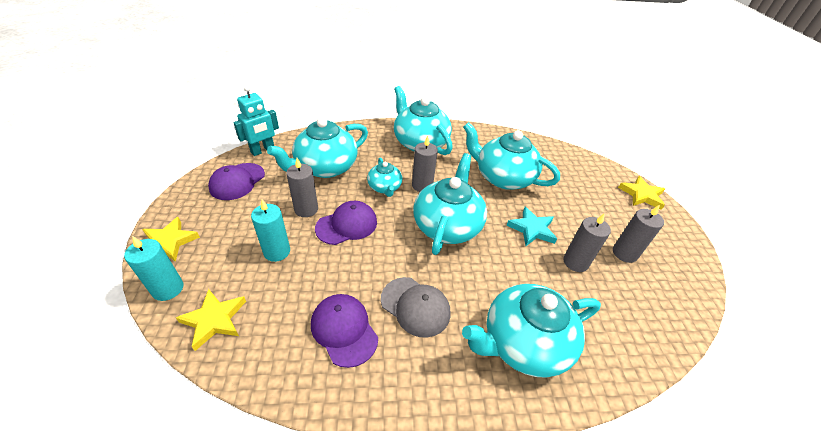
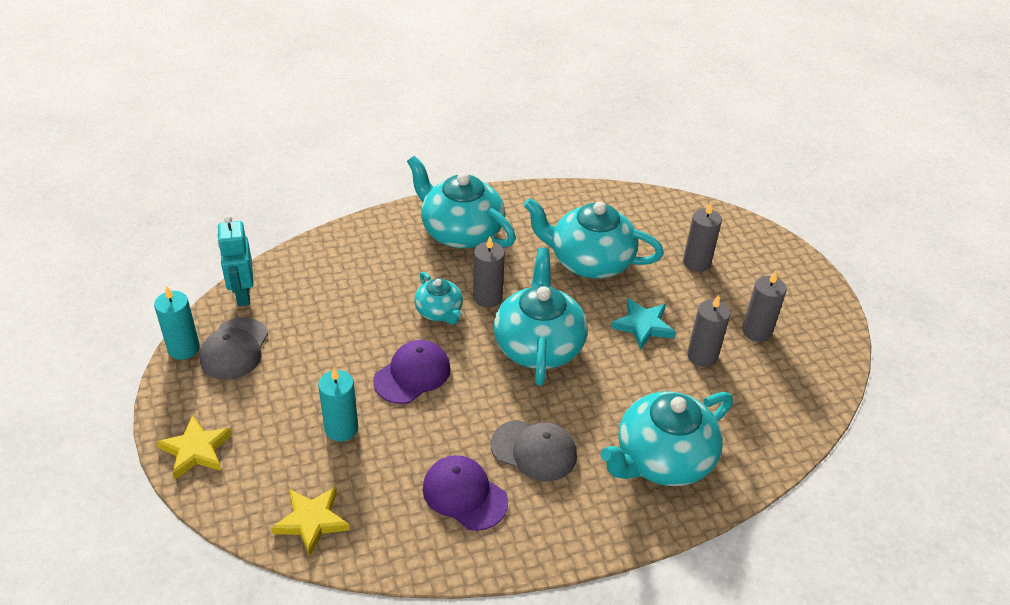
camera: 15 degrees left, 0 degrees up
(168, 289) = (234, 503): turquoise candle -> turquoise candle (183, 348)
(237, 181) = (234, 349): purple cap -> grey cap
(263, 150) = (242, 294): turquoise robot -> turquoise robot turned 135 degrees clockwise
(306, 209) = (350, 366): grey candle -> grey candle (696, 262)
(325, 167) = (345, 301): turquoise teapot -> none
(641, 195) = (769, 247): yellow star -> none

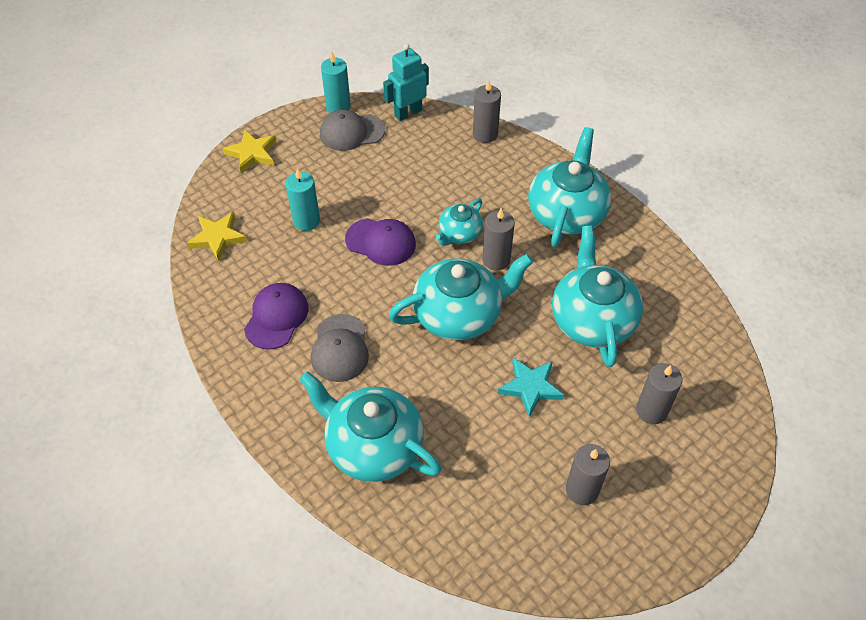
camera: 70 degrees right, 10 degrees up
(702, 356) = (518, 447): grey candle -> grey candle (485, 134)

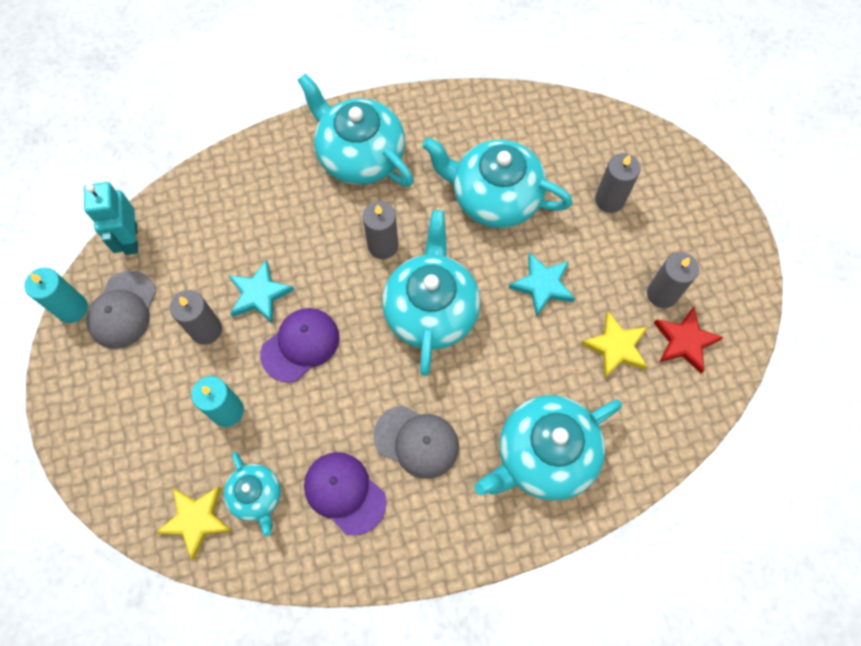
camera: 65 degrees left, 15 degrees up
(252, 153) = (86, 434): yellow star -> yellow star (616, 347)
(408, 201) = (259, 294): none -> turquoise star
(459, 234) = (332, 264): turquoise teapot -> turquoise teapot (257, 496)
(485, 134) = (211, 178): grey candle -> grey candle (206, 330)
(544, 527) = (684, 341): none -> red star

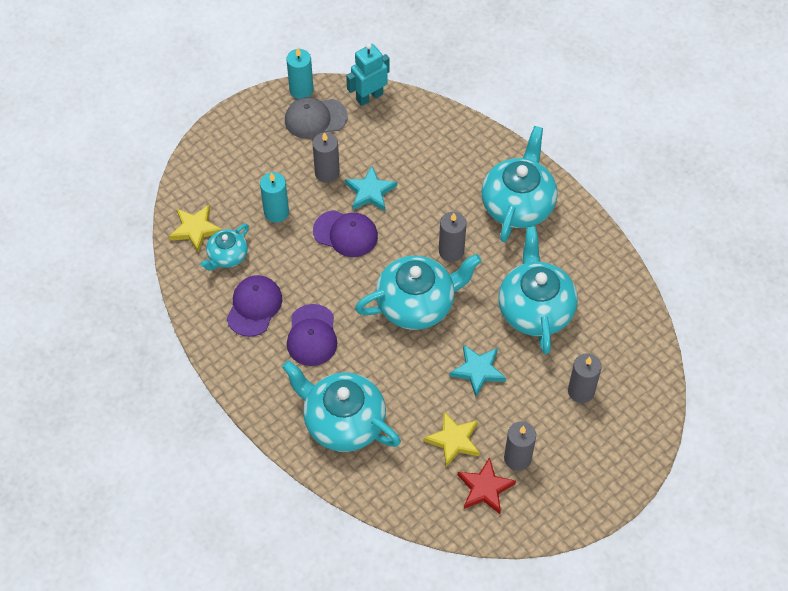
camera: 65 degrees right, 10 degrees down
(416, 441) = (312, 335): grey cap -> purple cap

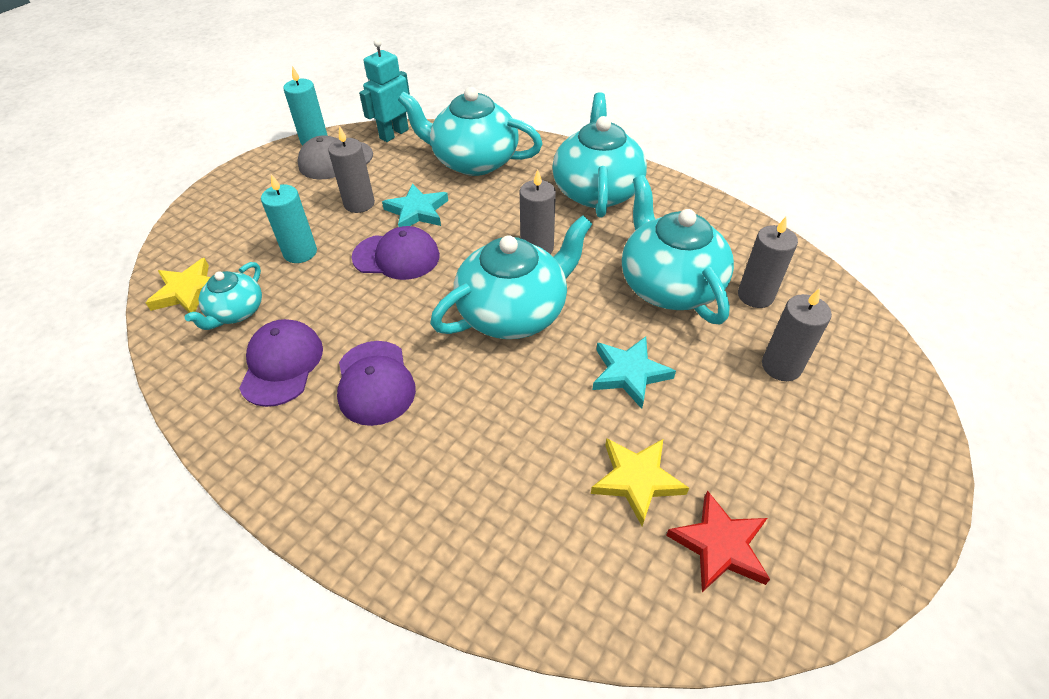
camera: 15 degrees left, 10 degrees down
(342, 421) = (451, 496): turquoise teapot -> turquoise teapot (473, 161)
(517, 458) = (745, 482): grey candle -> grey candle (755, 295)

